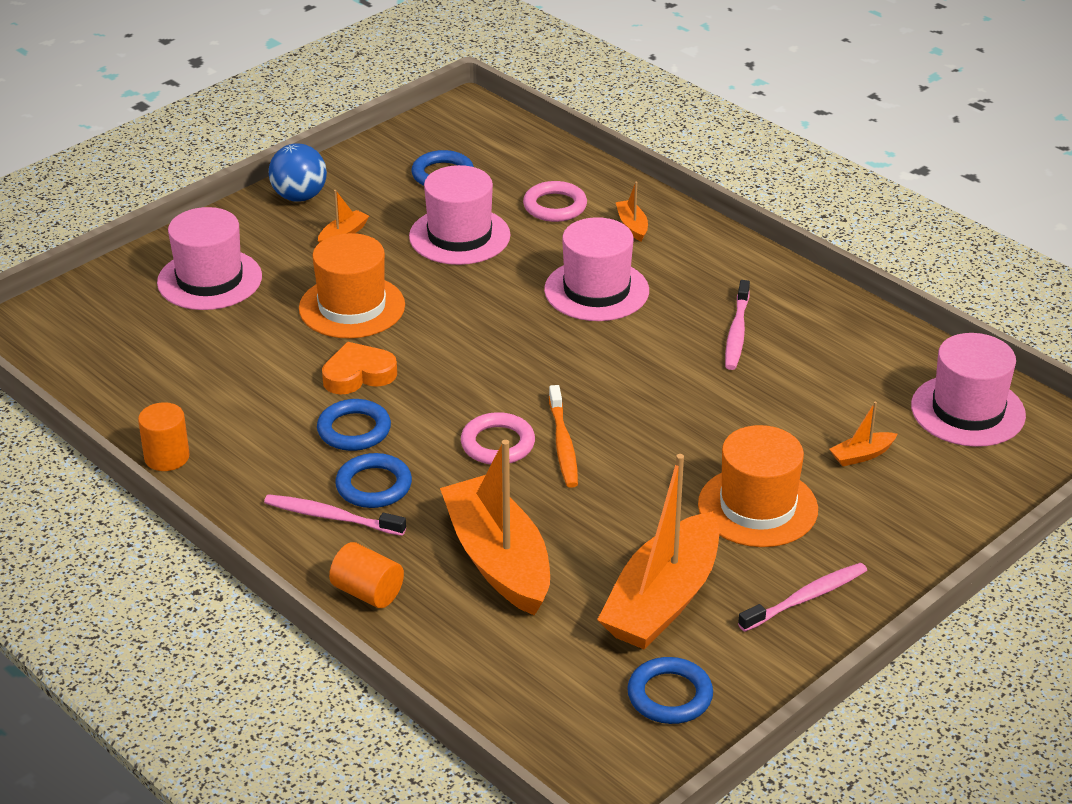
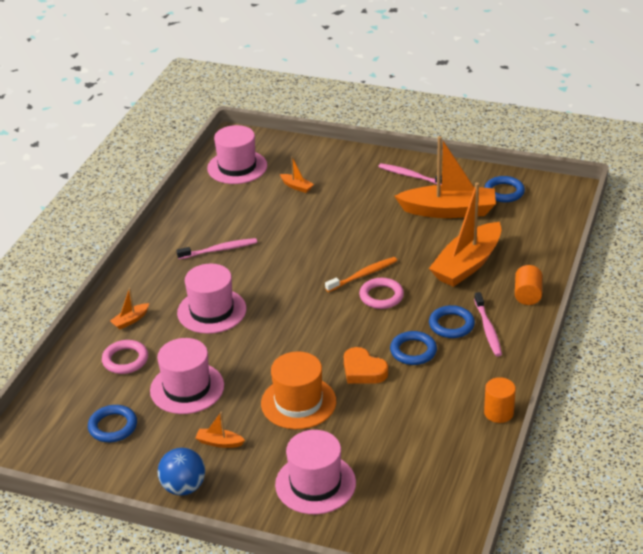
camera: 115 degrees left, 0 degrees up
(757, 507) = (361, 204): orange hat -> none

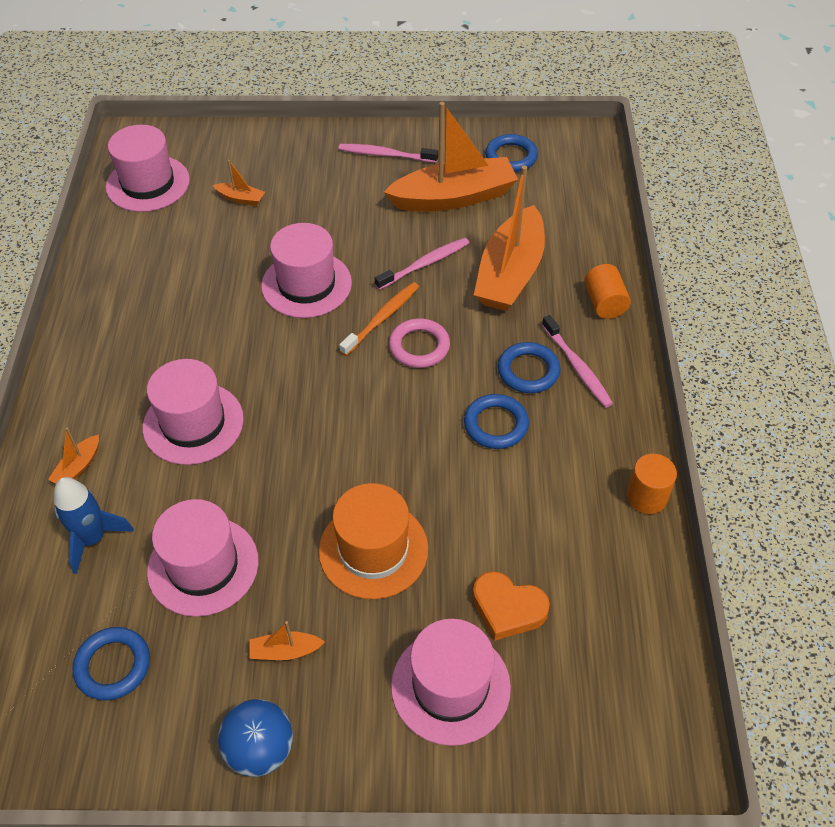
camera: 20 degrees left, 15 degrees up
(125, 360) = (93, 539): pink ring -> blue rocket
(219, 250) = (169, 320): pink toothbrush -> pink toothbrush (425, 264)
(320, 246) = (306, 284): none -> pink hat
(363, 370) = (442, 473): orange heart -> orange heart (508, 608)

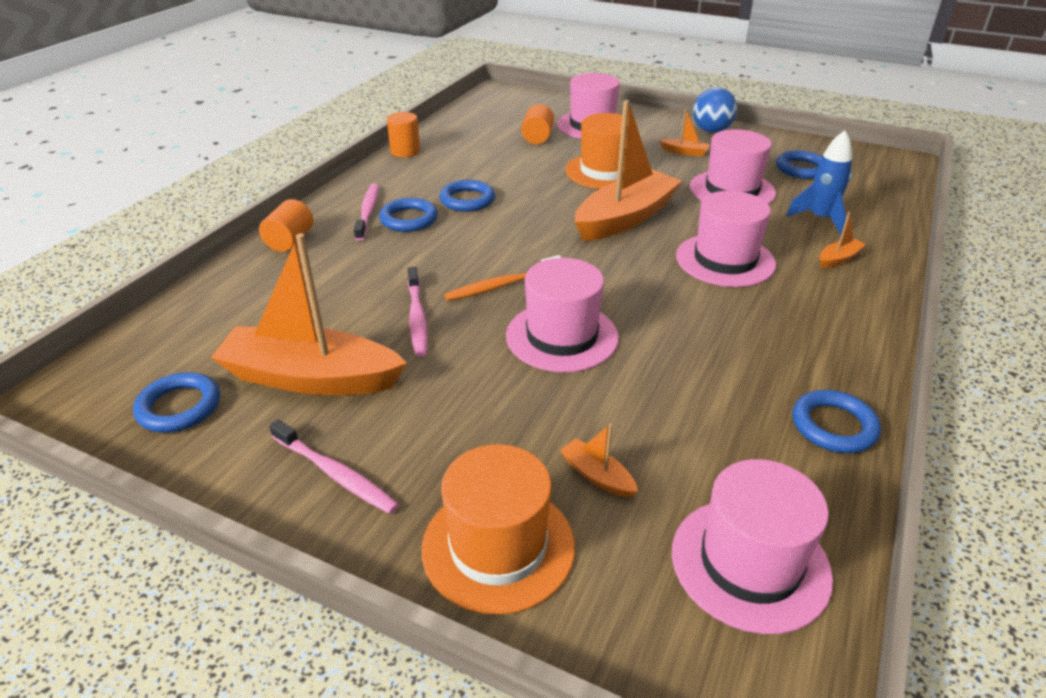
camera: 155 degrees left, 15 degrees down
(98, 275) = (833, 426): none -> blue ring
(277, 152) = (498, 546): none -> orange hat
(419, 346) = (484, 256): pink ring -> none
(425, 264) = (417, 317): pink toothbrush -> pink toothbrush turned 90 degrees counterclockwise
(508, 608) = (537, 137): orange heart -> orange cylinder
(510, 273) = (342, 285): orange boat -> orange boat (625, 218)

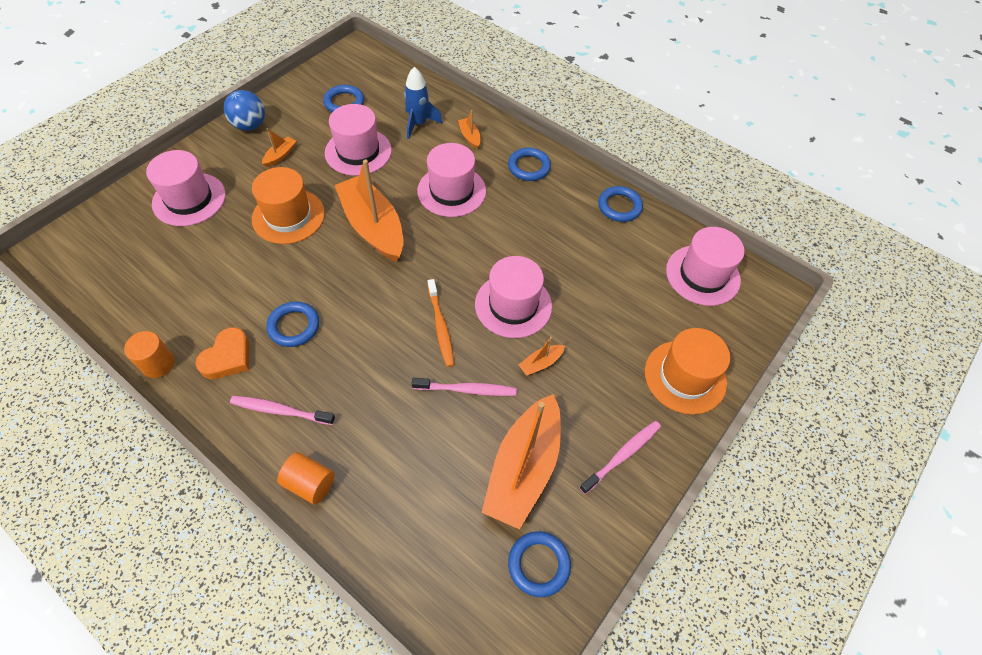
camera: 80 degrees left, 20 degrees up
(409, 219) = (310, 377): blue ring -> blue ring (529, 167)
(420, 177) = (228, 357): none -> orange heart
(537, 137) = (191, 246): orange cylinder -> none
(597, 476) = (641, 319): orange boat -> orange boat (541, 363)

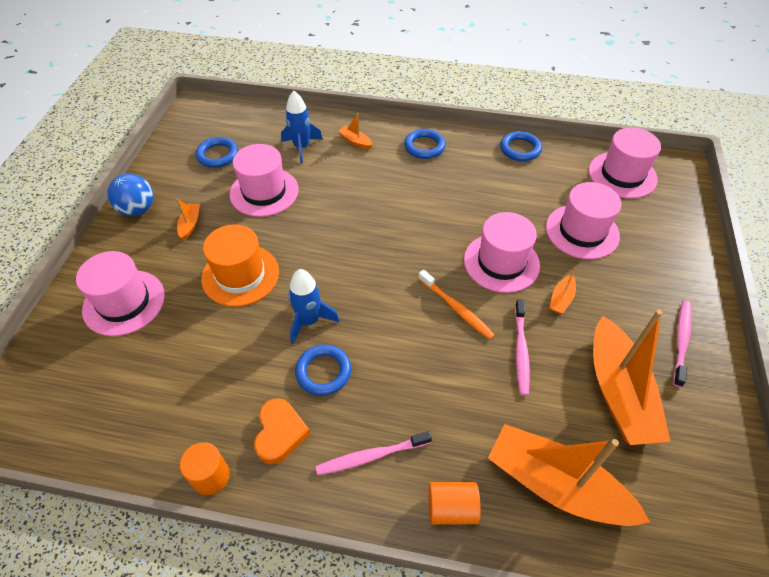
camera: 25 degrees left, 5 degrees down
(313, 279) = (309, 321): none -> blue rocket
(373, 226) = (329, 250): orange boat -> orange boat (555, 485)
(451, 191) = (375, 191): pink hat -> pink hat (582, 231)
(467, 389) = (521, 350): pink toothbrush -> pink toothbrush turned 120 degrees clockwise
(538, 564) = (695, 466): blue ring -> none
(685, 377) = (674, 257): orange hat -> none

